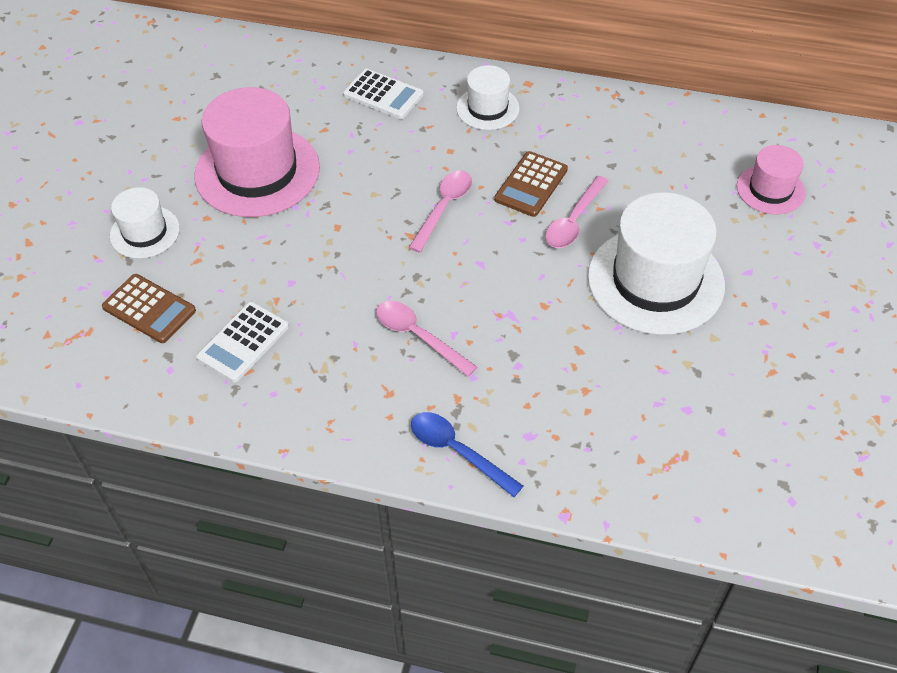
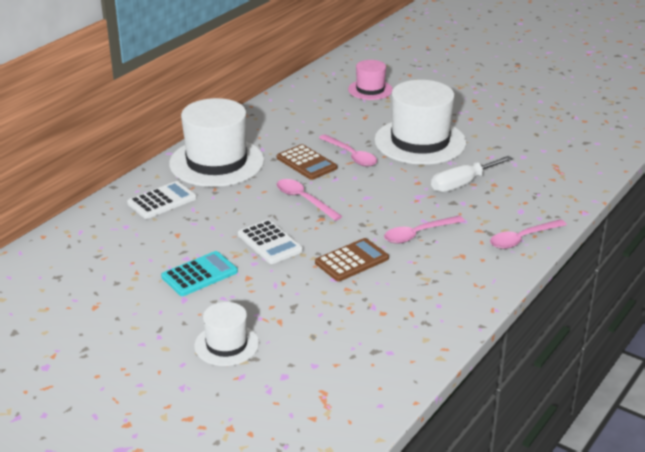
camera: 70 degrees left, 20 degrees down
(149, 309) = (318, 354): brown calculator -> brown calculator (351, 260)
(243, 342) = (381, 311): white calculator -> white calculator (270, 242)
(257, 171) = (199, 274): pink hat -> turquoise calculator
(457, 451) = (522, 239): blue spoon -> pink spoon
(487, 108) = (216, 162): white hat -> white hat, size x1.88
(566, 353) = (462, 184): none -> white screwdriver

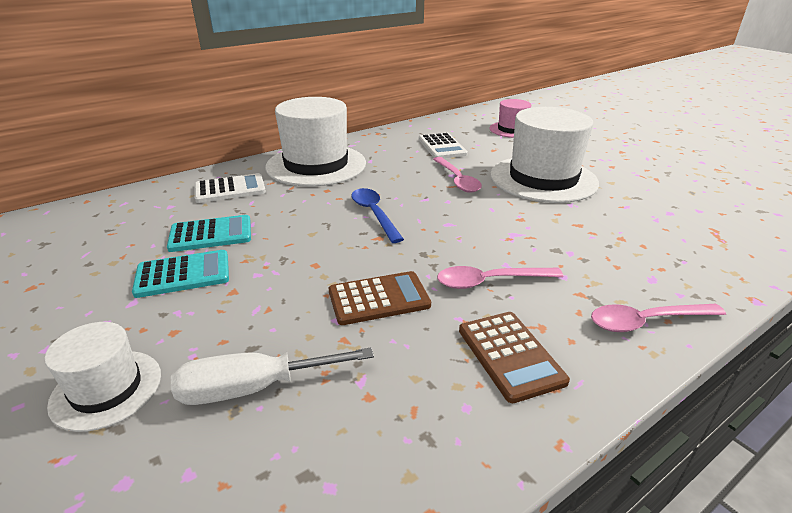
camera: 20 degrees right, 0 degrees up
(188, 242) = (211, 234): none -> turquoise calculator
(270, 242) = (297, 253): white calculator -> white calculator (442, 147)
(304, 200) = (374, 214): pink spoon -> blue spoon
(306, 163) = (405, 179): brown calculator -> brown calculator (510, 355)
(462, 184) = (577, 230): white screwdriver -> white screwdriver (253, 388)

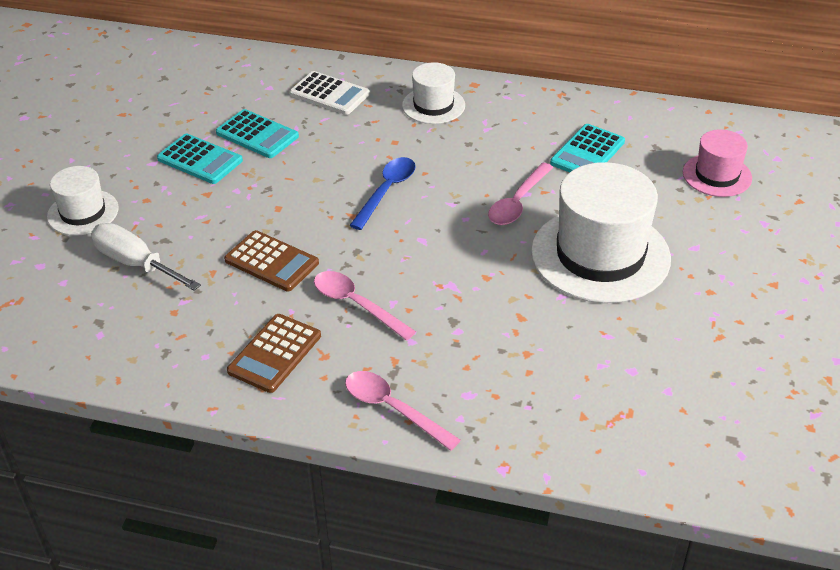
camera: 50 degrees right, 10 degrees up
(316, 165) = (433, 105): white hat -> white hat, size x0.53
(442, 147) = (587, 152): white calculator -> turquoise calculator

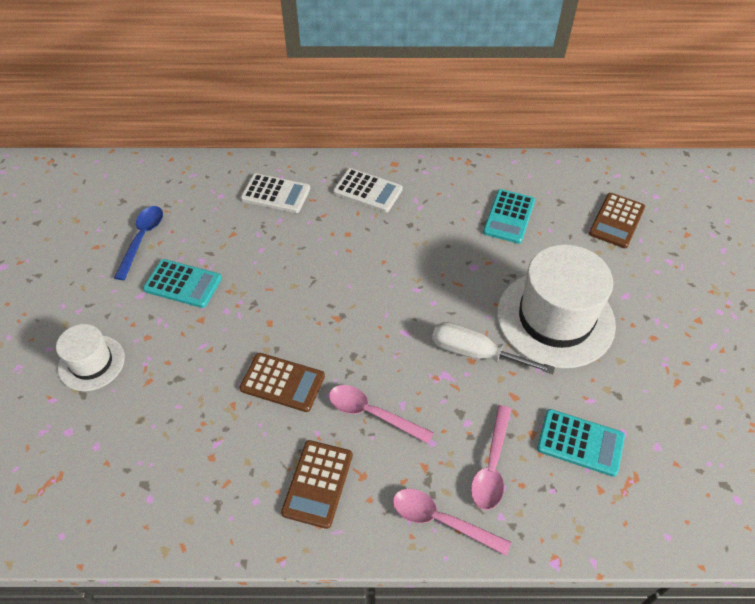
camera: 15 degrees left, 10 degrees up
(136, 263) = (159, 410): white screwdriver -> white screwdriver (475, 353)
(257, 135) = (226, 247): turquoise calculator -> turquoise calculator (580, 442)
(386, 191) = (358, 287): blue spoon -> blue spoon (142, 239)
(433, 105) = (368, 191): white hat -> white calculator
(517, 202) = (470, 277): pink spoon -> pink spoon (491, 465)
(717, 175) = (617, 221): pink hat -> brown calculator

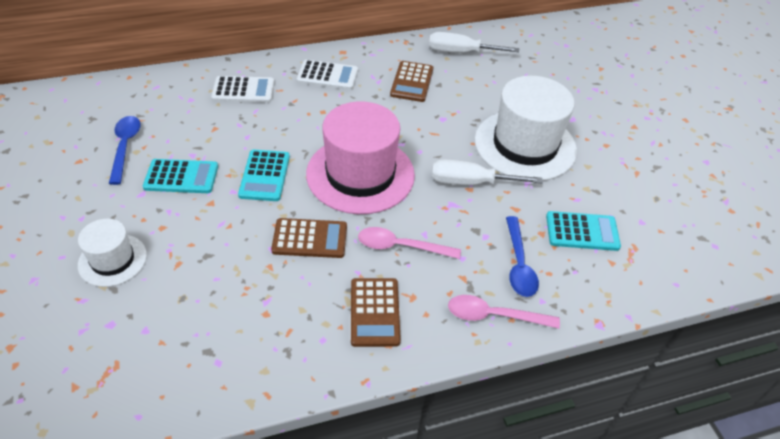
camera: 20 degrees left, 5 degrees down
(360, 318) = (360, 174): none -> pink hat
(491, 465) = (518, 264): pink spoon -> blue spoon
(509, 217) = (457, 77): turquoise calculator -> turquoise calculator (265, 176)
(525, 185) = (460, 52): none -> white screwdriver
(617, 221) = (544, 67): brown calculator -> brown calculator (412, 82)

